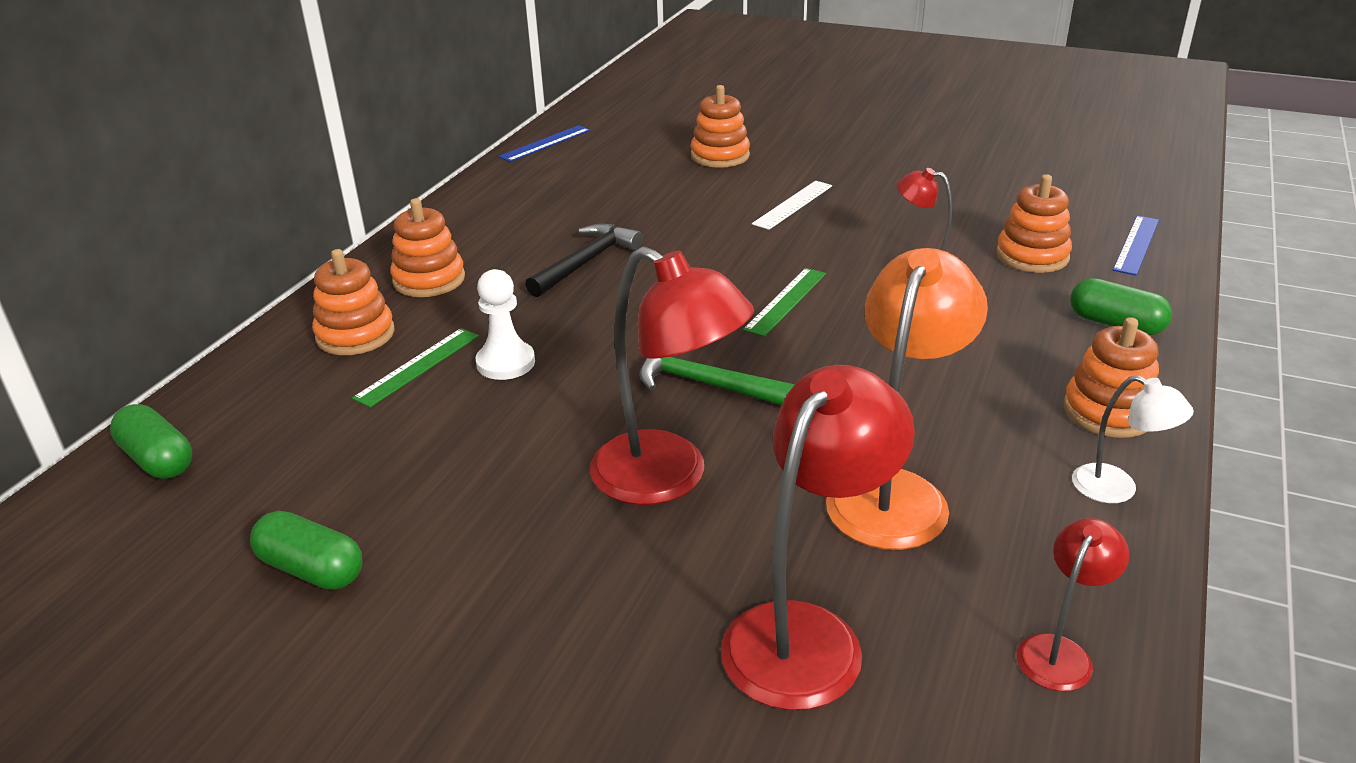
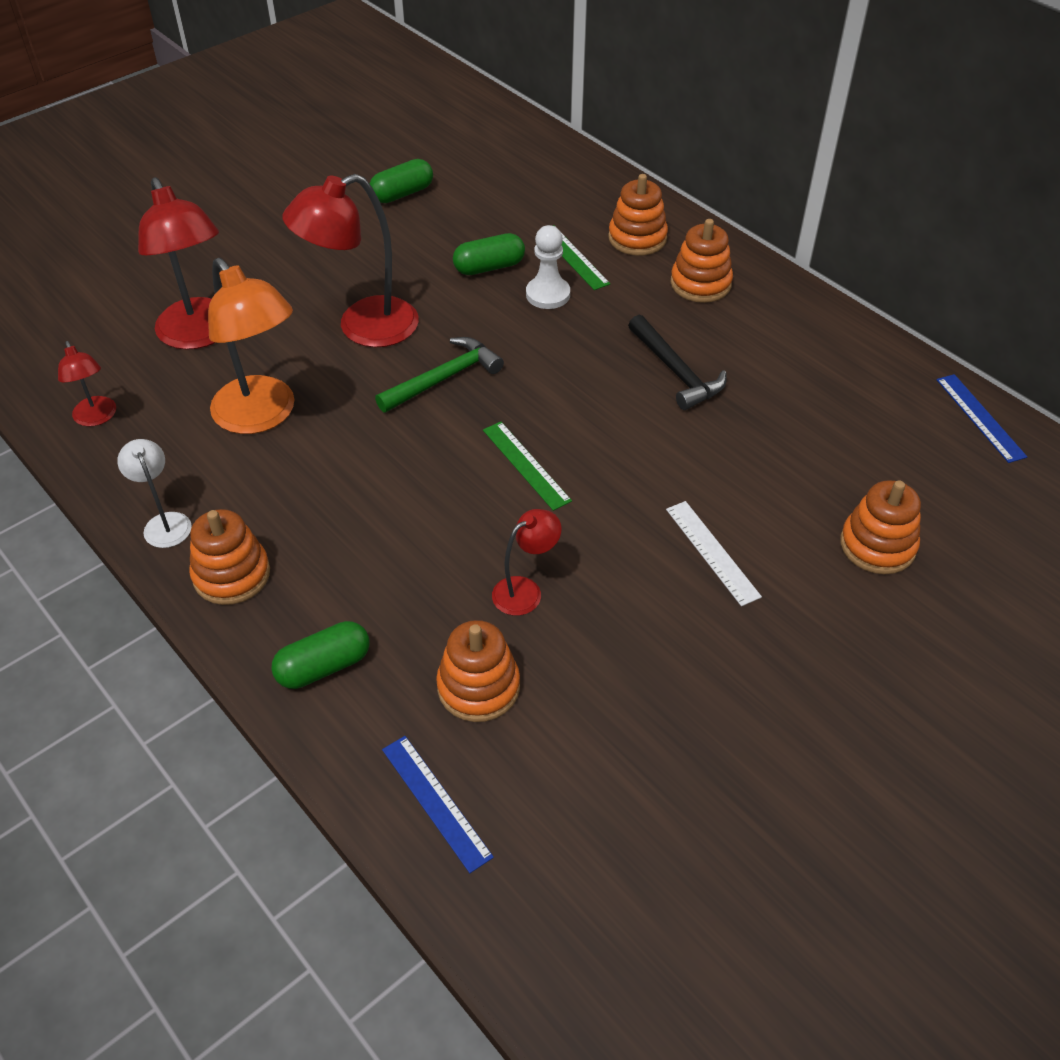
camera: 115 degrees right, 15 degrees up
(158, 459) = (544, 156): green capsule -> green capsule (489, 267)
(1117, 489) = (164, 522): white lamp -> white lamp turned 90 degrees clockwise

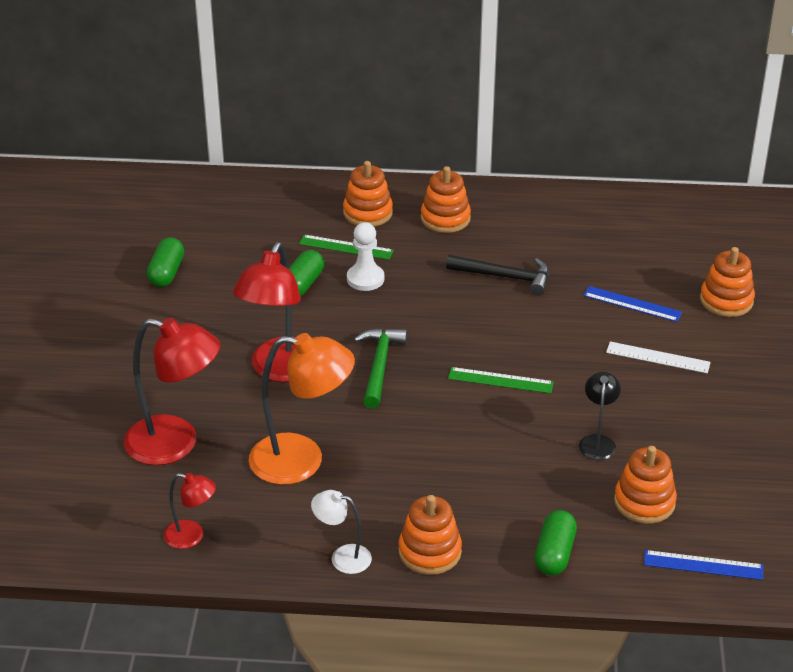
camera: 45 degrees left, 10 degrees down
(525, 590) = (597, 441): red lamp -> black lamp
(980, 417) = (687, 204): blue ruler -> blue ruler (632, 304)

